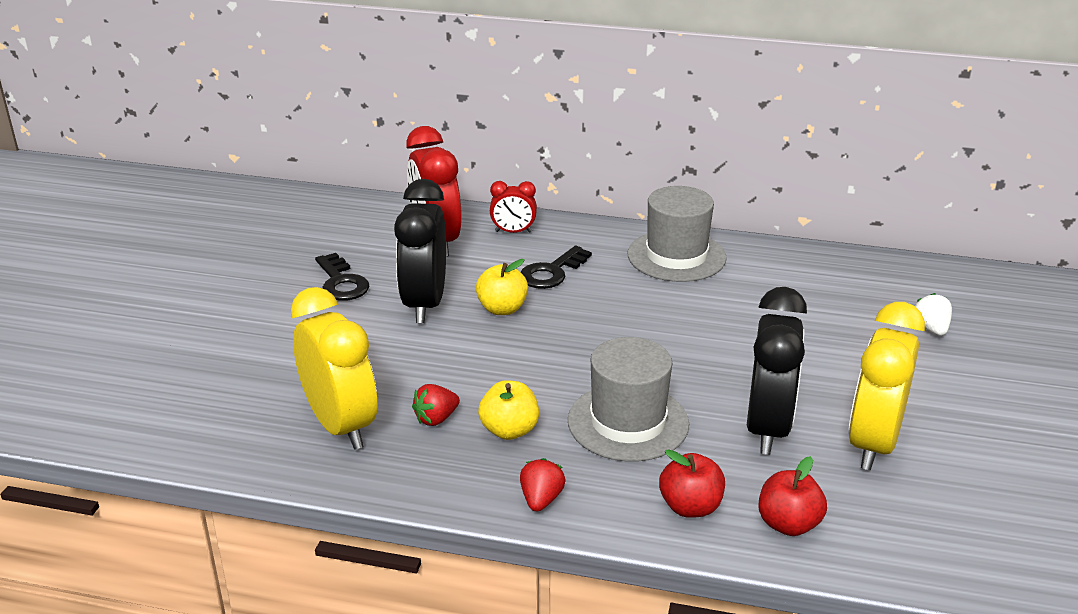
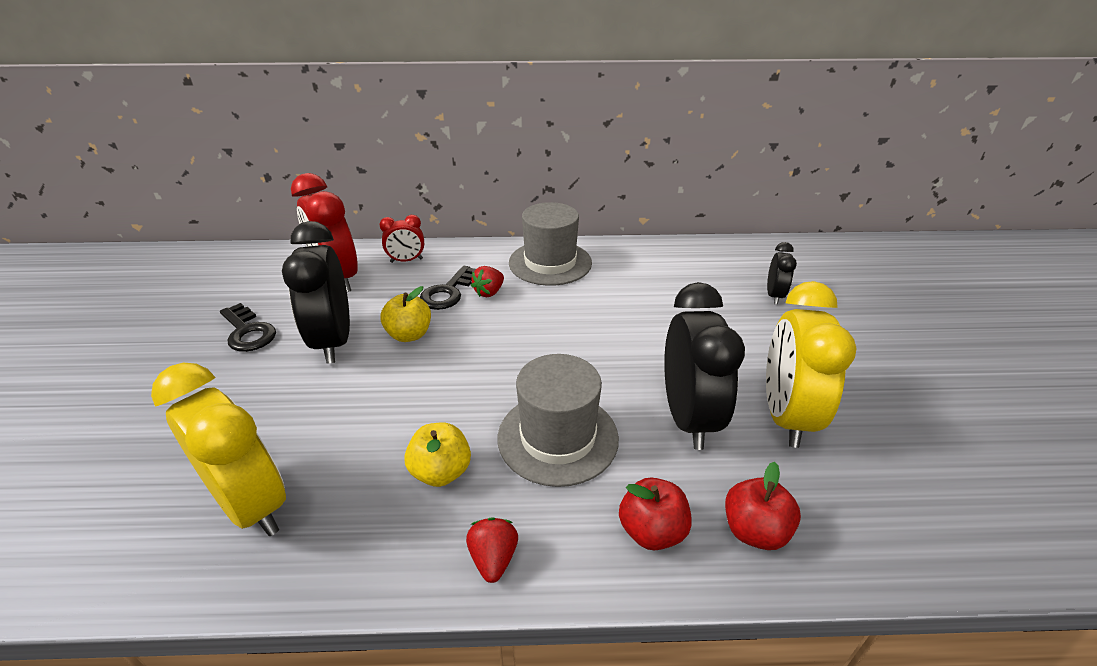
camera: 15 degrees left, 5 degrees up
(436, 419) = (360, 473): red strawberry -> red strawberry (489, 292)
(931, 329) = (774, 295): white strawberry -> black clock

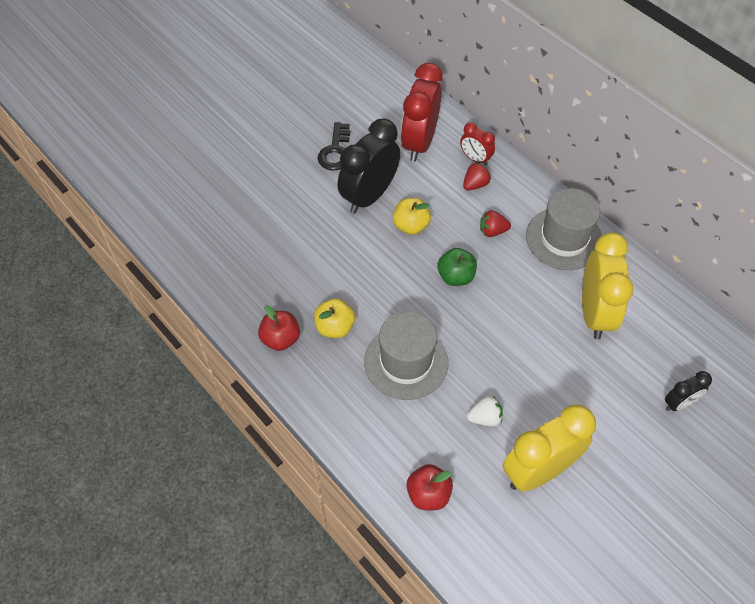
camera: 50 degrees right, 20 degrees up
(252, 504) = (250, 269): yellow clock -> yellow clock (594, 313)
(448, 292) = (468, 210): black key -> none
(493, 559) = (310, 388): red strawberry -> red strawberry (475, 184)
(504, 340) = (456, 276): none -> green apple
(652, 531) = (385, 446): red apple -> red apple (280, 339)
(688, 418) = (485, 418): black clock -> white strawberry

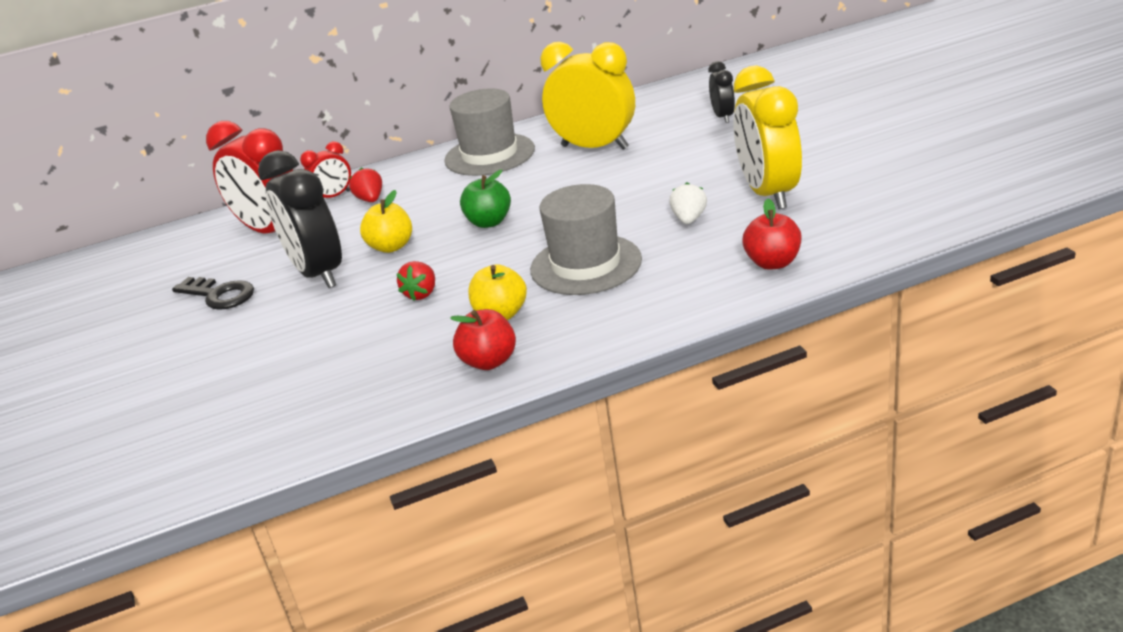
camera: 65 degrees left, 25 degrees down
(492, 231) = (445, 194): red strawberry -> red strawberry (421, 294)

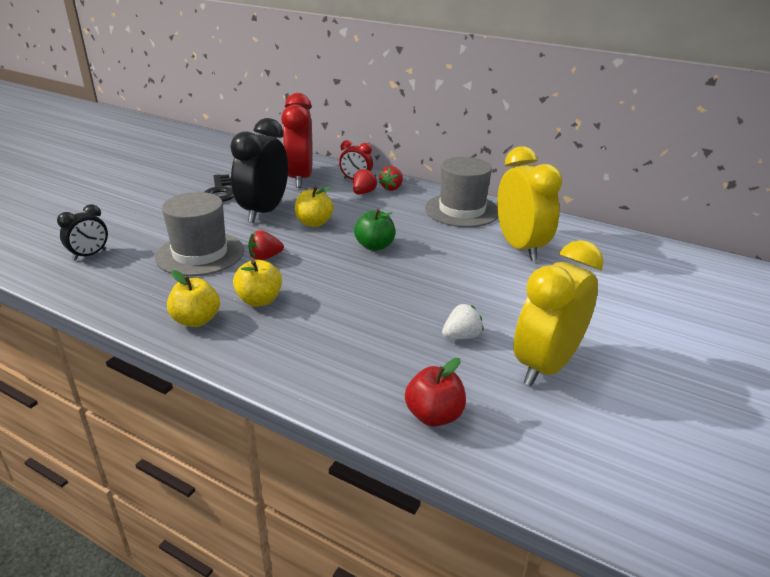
camera: 45 degrees right, 0 degrees up
(386, 180) = (392, 188): none -> red strawberry
(489, 361) = (196, 320): red apple -> yellow apple
(586, 264) = (352, 311): grey hat -> grey hat (200, 254)
(723, 117) = (641, 289): black clock -> black clock (90, 255)

